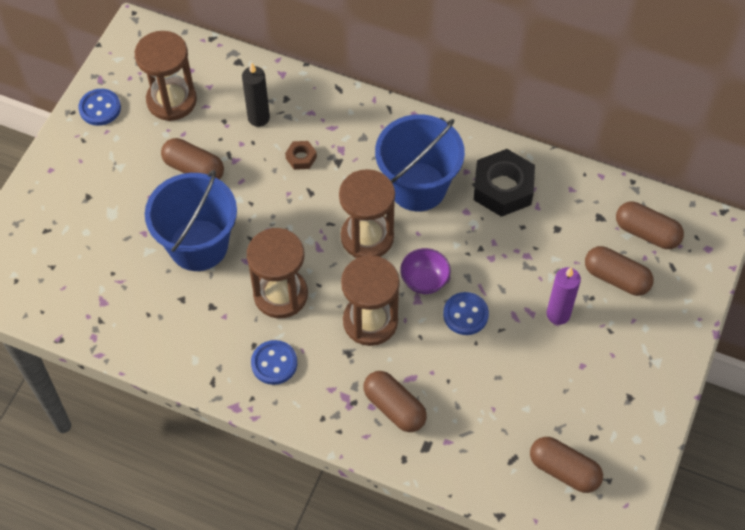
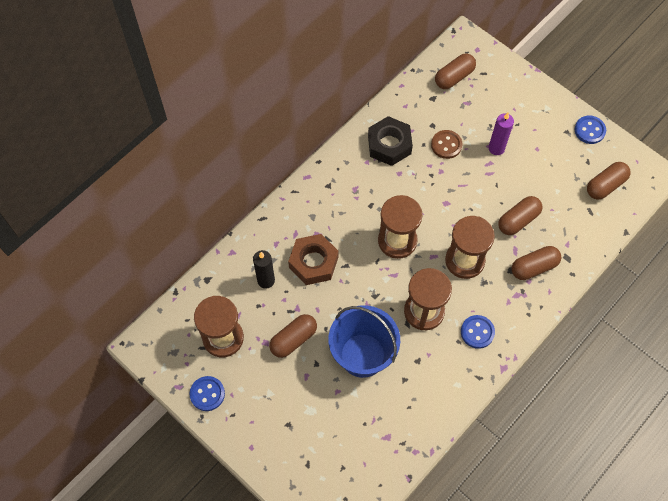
camera: 70 degrees left, 5 degrees up
(301, 158) = (313, 262): brown nut -> brown nut, size x2.11
(417, 186) = (368, 196): blue bucket -> none
(424, 281) = (444, 217): purple bowl -> none
(465, 314) = (478, 201): blue button -> blue button (589, 130)
(534, 253) = (446, 145): none -> brown button
(616, 278) = (481, 106): brown capsule -> brown capsule (518, 220)

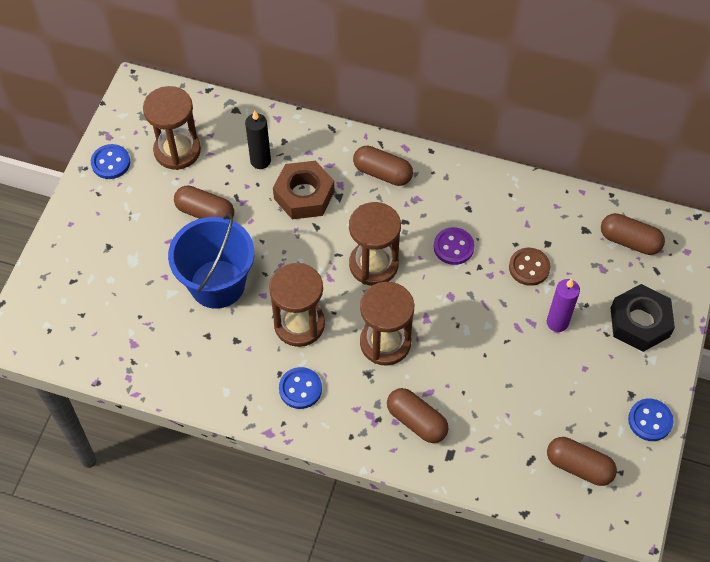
camera: 65 degrees right, 5 degrees down
(389, 145) = (494, 210): black nut -> black nut (639, 322)
(407, 183) = (453, 247): none -> purple button
(518, 220) = (471, 381): brown capsule -> brown capsule (382, 173)

